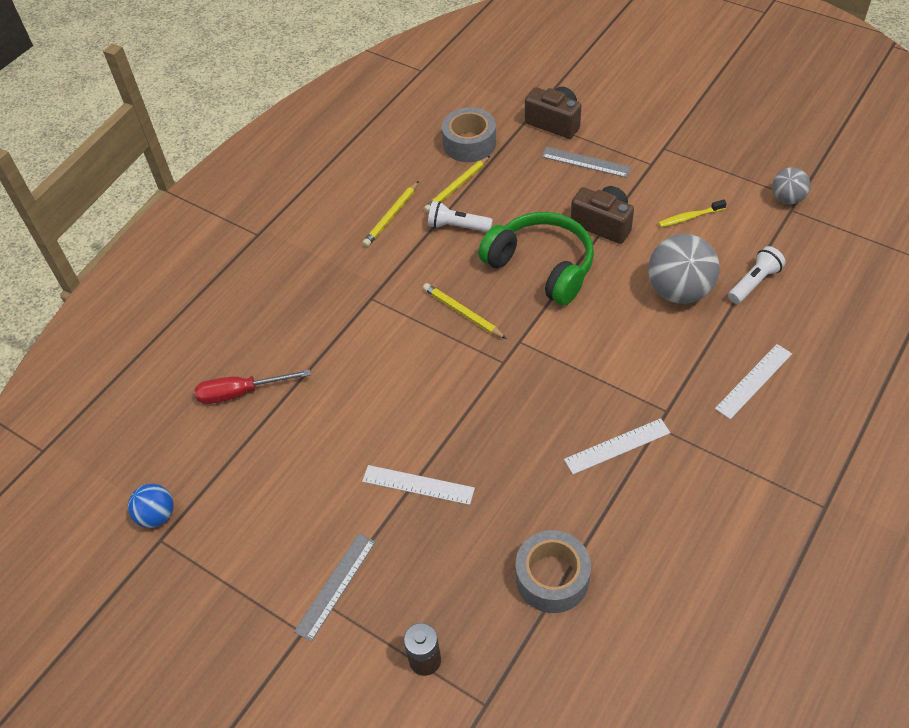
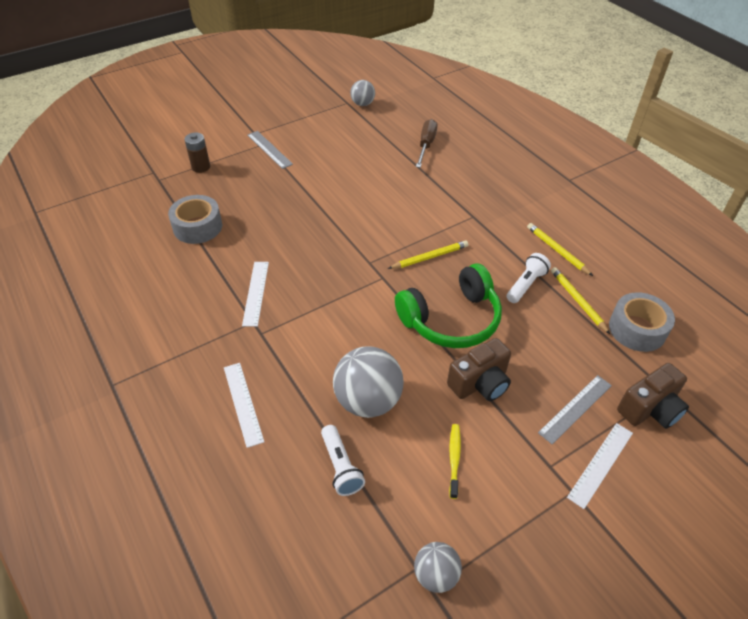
camera: 110 degrees right, 5 degrees down
(157, 515) = (362, 104): blue ball -> grey ball
(241, 393) = (426, 145): red screwdriver -> brown screwdriver
(418, 485) = (304, 194): white ruler -> white ruler (600, 464)

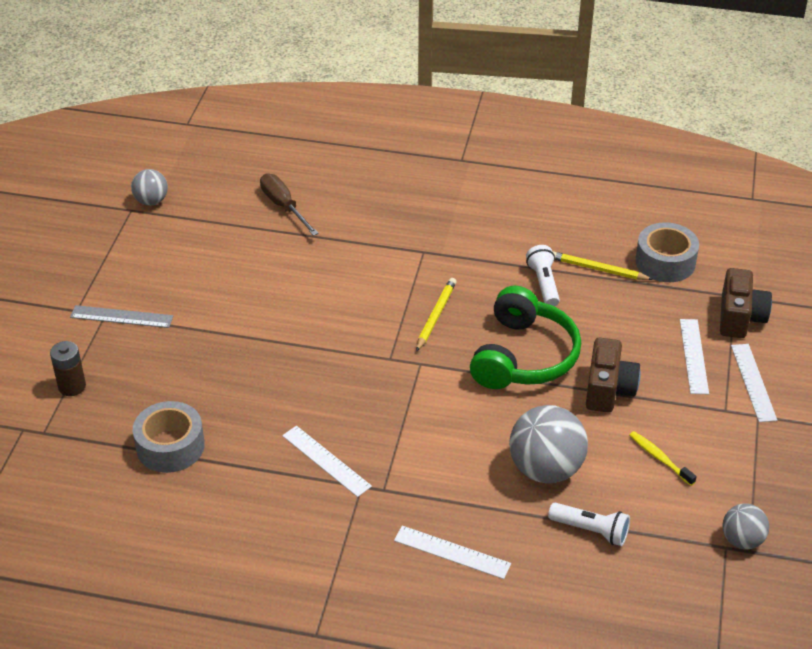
camera: 45 degrees left, 5 degrees down
(557, 250) = (531, 235): yellow pencil -> none
(575, 408) = (693, 356): grey ruler -> white ruler

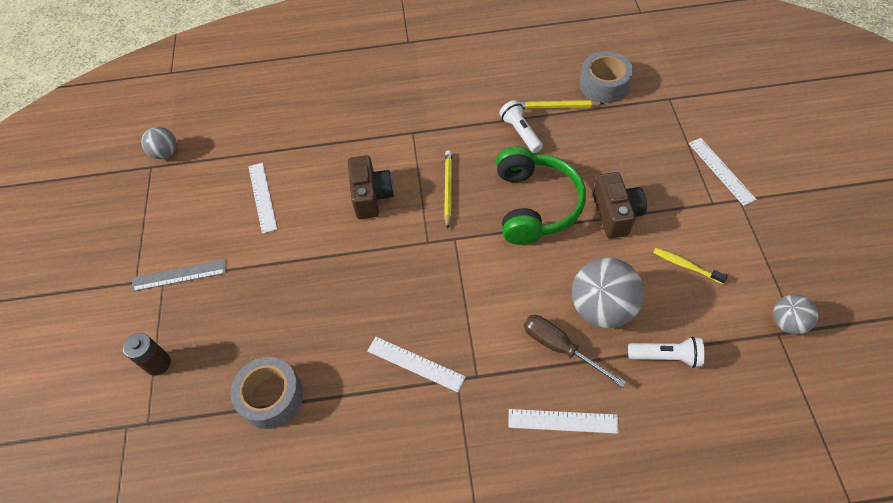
camera: 15 degrees left, 15 degrees up
(284, 206) = (281, 125): brown screwdriver -> brown screwdriver (560, 347)
(693, 356) = (665, 161): white ruler -> white ruler (262, 197)
(739, 318) = (682, 116): brown camera -> brown camera (371, 196)

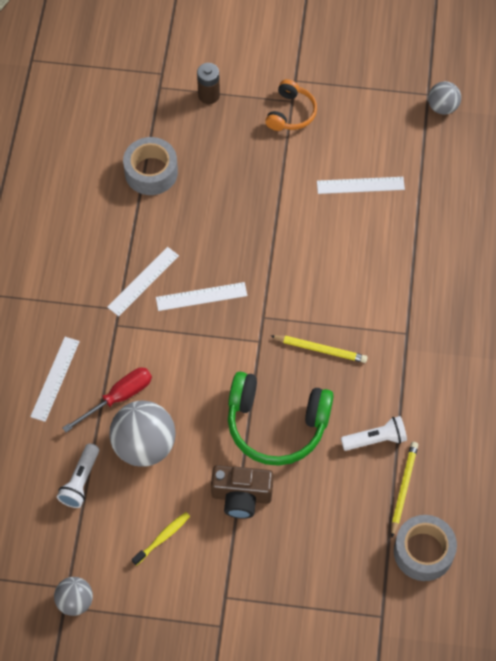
camera: 100 degrees right, 5 degrees up
(179, 275) = (291, 113): grey ruler -> orange headphones
(371, 196) = (332, 279): brown camera -> none
(560, 347) = (118, 397): brown screwdriver -> red screwdriver
(721, 171) = (263, 625): white ruler -> white ruler (201, 296)

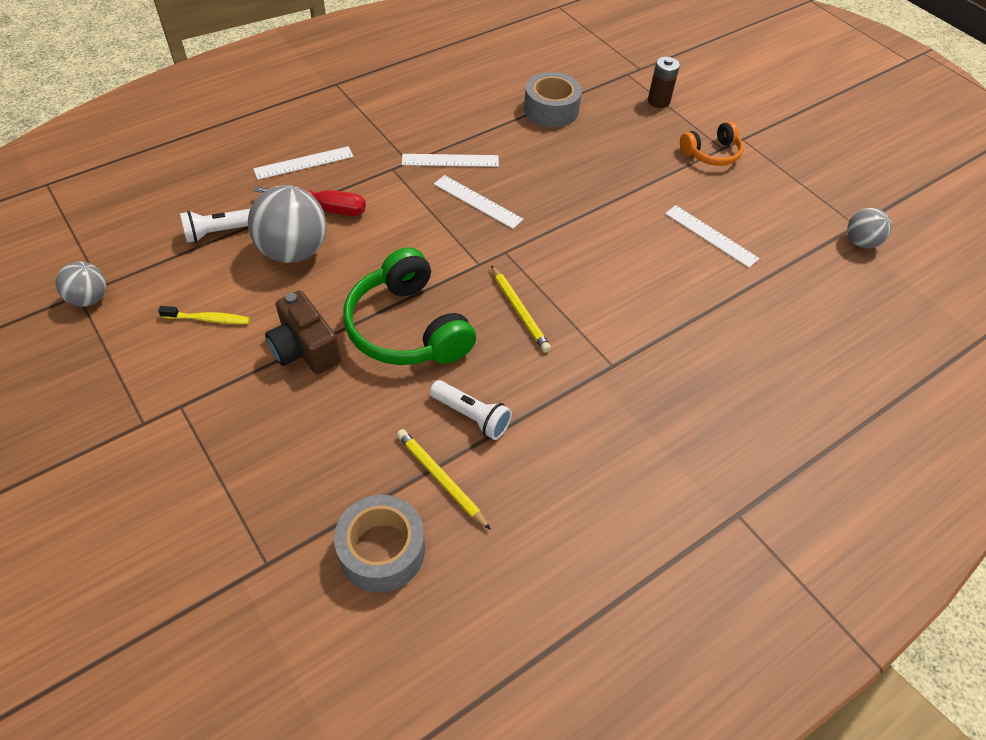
camera: 45 degrees right, 10 degrees down
(404, 488) = (441, 478): yellow pencil -> yellow pencil turned 105 degrees counterclockwise

